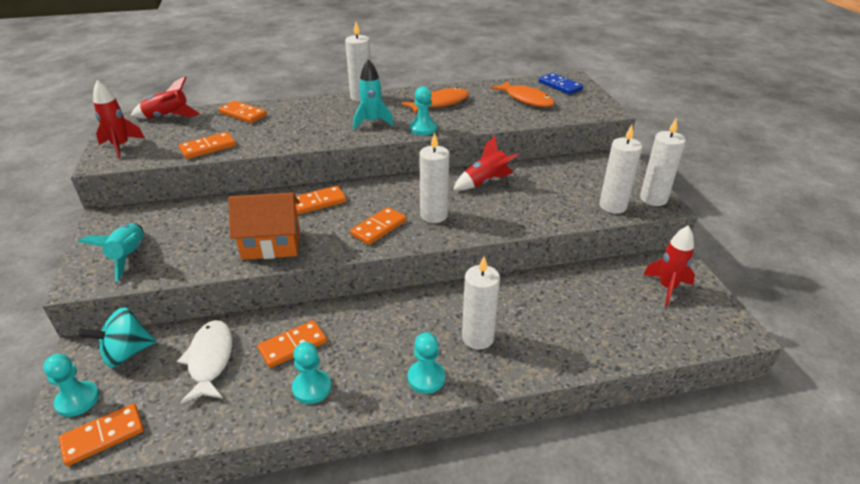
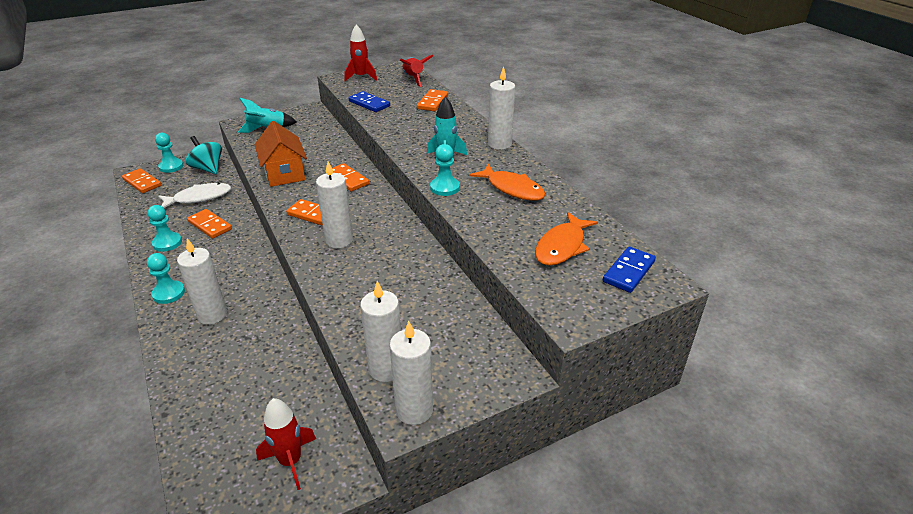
camera: 75 degrees right, 0 degrees up
(208, 148) = (369, 104): orange domino -> blue domino
(485, 182) = (410, 264): red rocket -> none

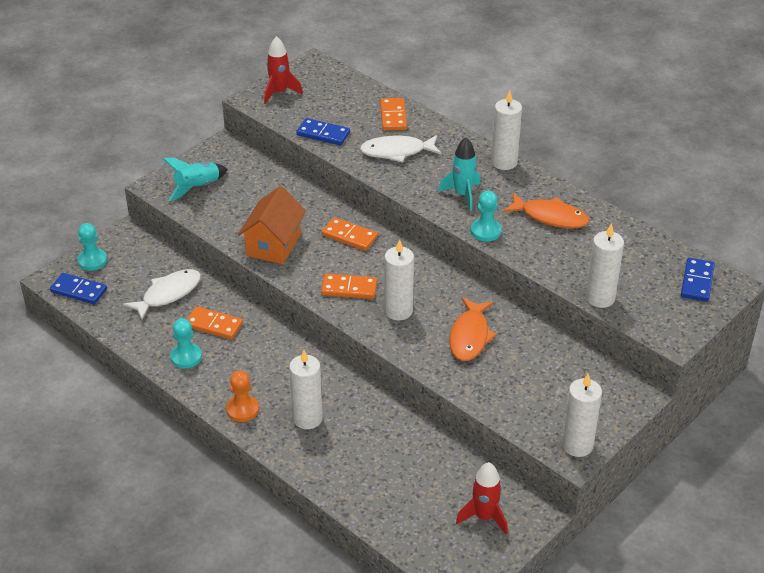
camera: 20 degrees left, 5 degrees up
(142, 182) = (78, 291): orange domino -> blue domino
(168, 293) = (242, 409): turquoise pawn -> orange pawn
(208, 169) = (141, 253): turquoise spinning top -> none
(284, 173) = (273, 244): orange house -> orange house turned 60 degrees clockwise
(386, 369) = (532, 420): white candle -> white candle (600, 298)
(413, 78) = (344, 82): red rocket -> none
(416, 123) = (397, 152): none -> white fish
(562, 246) = (630, 270): orange fish -> orange fish (470, 336)

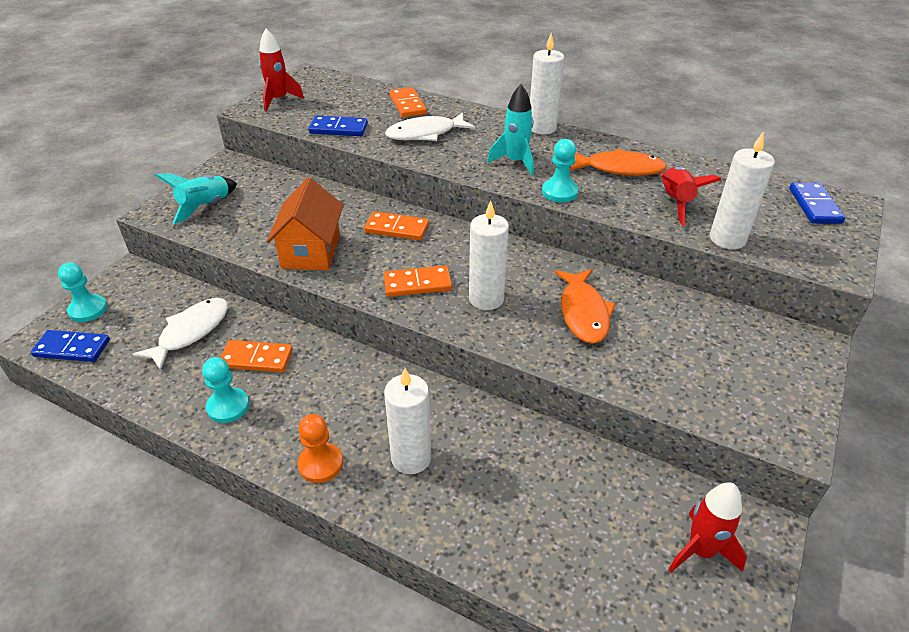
camera: 15 degrees left, 0 degrees up
(577, 445) = (789, 424): white candle -> none
(578, 258) = (675, 202): none -> red rocket

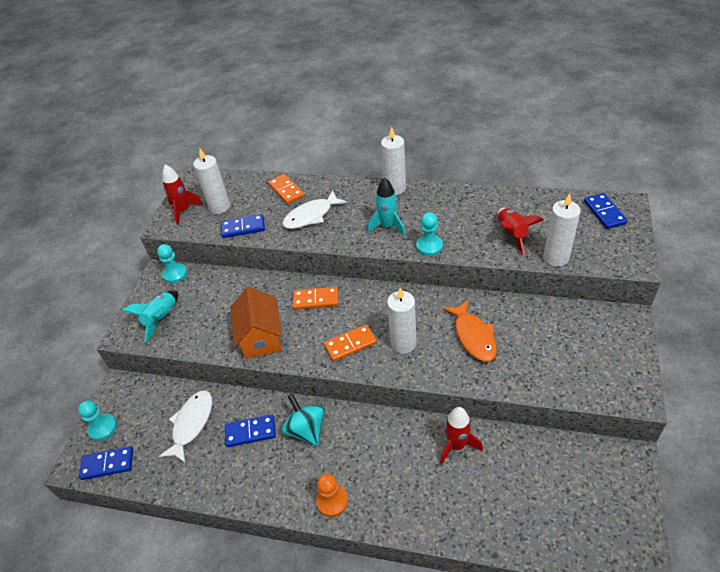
camera: 10 degrees left, 5 degrees up
(228, 406) = (247, 476): turquoise pawn -> turquoise pawn (175, 274)
(256, 359) = (250, 432): orange domino -> blue domino
(326, 374) = (306, 430): none -> turquoise spinning top
(411, 458) = (391, 477): white candle -> white candle (220, 207)
(619, 168) = (463, 213): orange fish -> none
(700, 551) = (598, 486): red rocket -> red rocket (457, 445)

